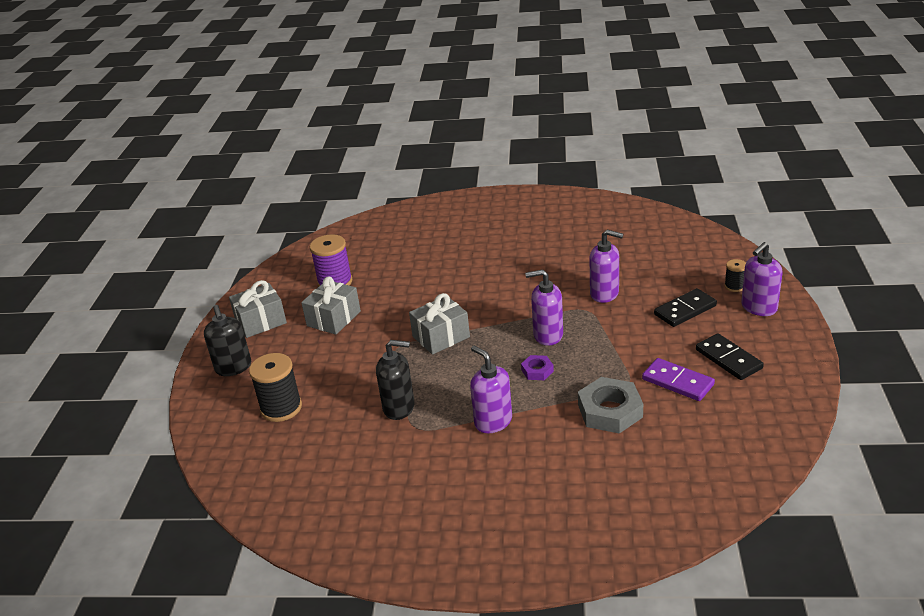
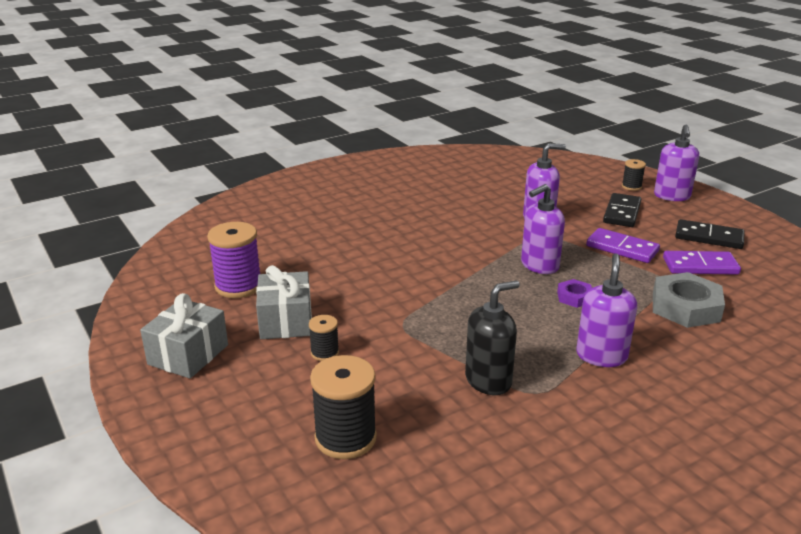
camera: 40 degrees left, 5 degrees down
(233, 367) = (215, 418): black soap dispenser -> none
(330, 349) = (324, 353): none -> black spool
(441, 337) = (437, 299): grey gift -> none
(493, 421) = (601, 356): purple soap dispenser -> purple soap dispenser turned 90 degrees clockwise
(634, 343) = (622, 248): none -> purple domino

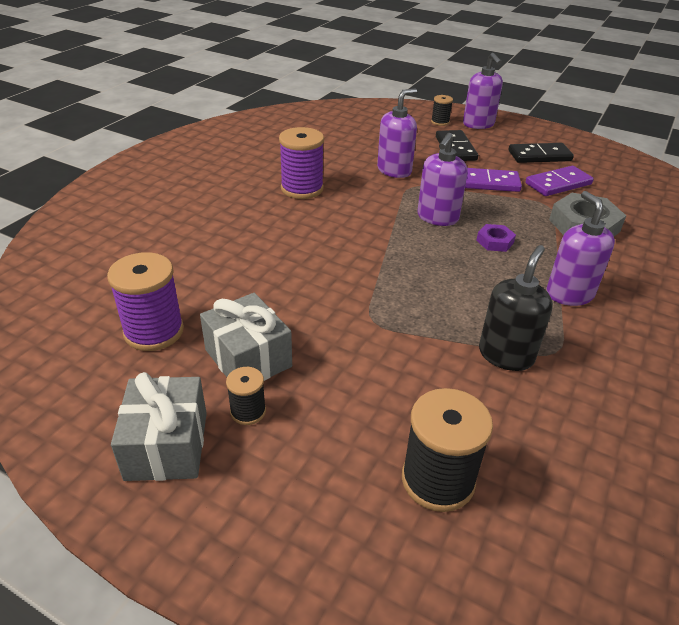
camera: 30 degrees left, 10 degrees up
(324, 353) = (325, 382): black spool -> black spool (248, 411)
(439, 216) = (302, 189): none -> purple spool

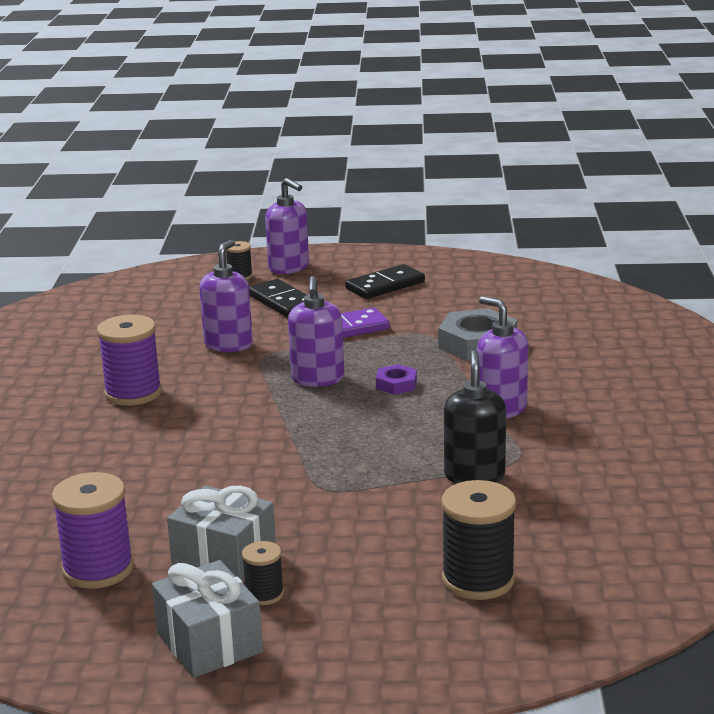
camera: 25 degrees left, 15 degrees down
(558, 184) = (425, 310): purple domino -> none

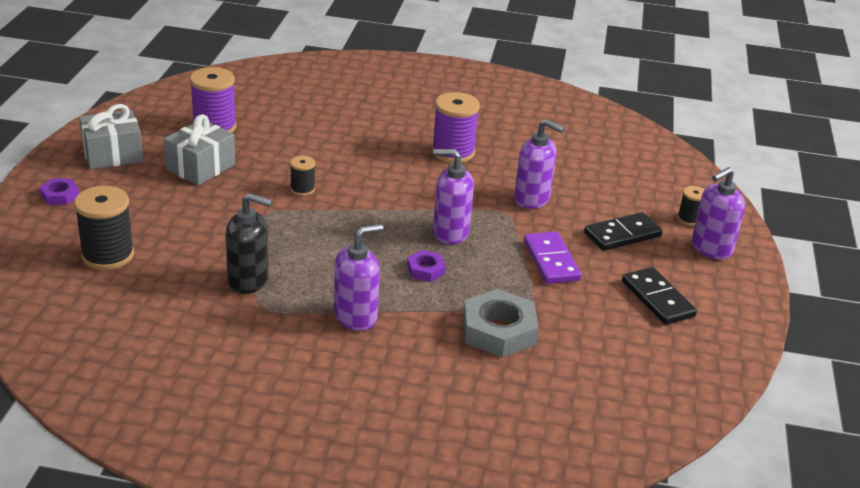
camera: 95 degrees right, 10 degrees up
(264, 594) = (149, 176): black spool -> black spool (302, 189)
(349, 660) = (60, 195): none -> purple nut

